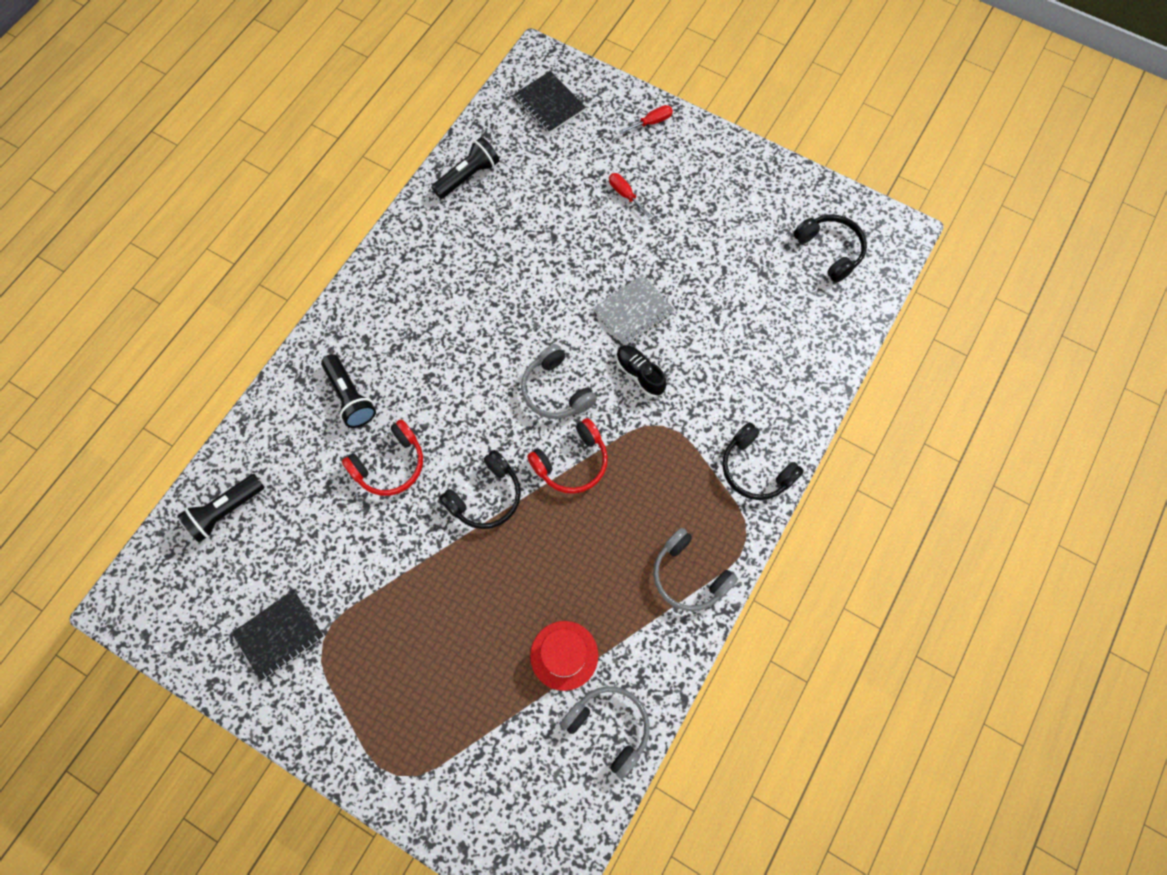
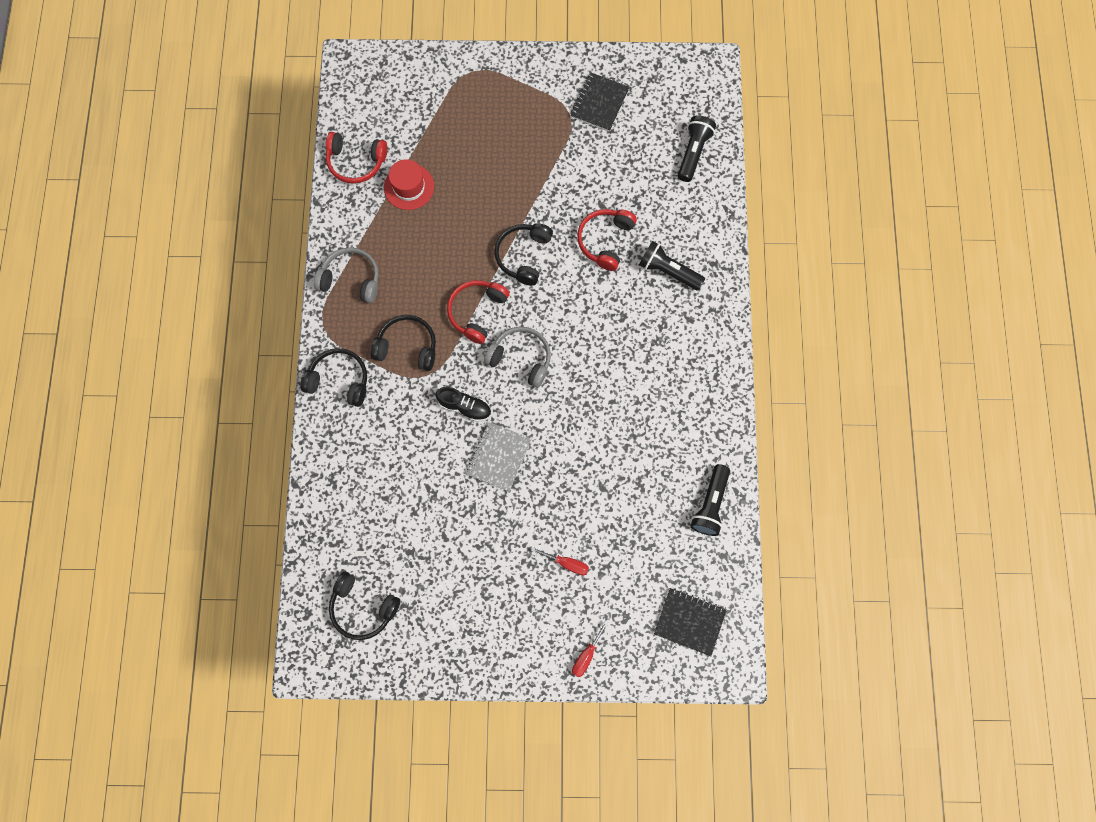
camera: 150 degrees right, 5 degrees up
(609, 727) = (356, 162): grey headphones -> red headphones
(665, 466) = (407, 346): none -> black headphones

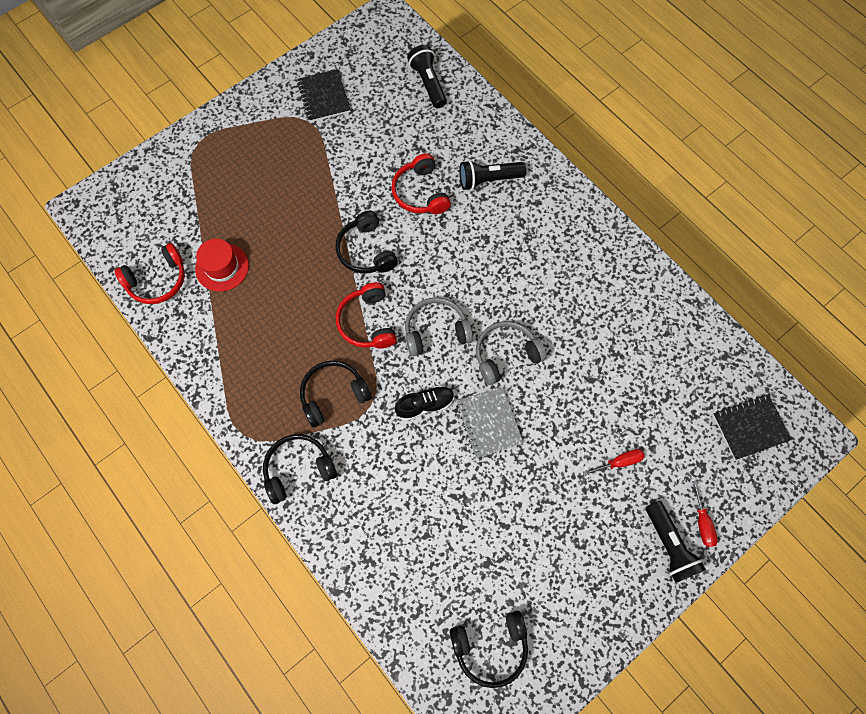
camera: 40 degrees left, 5 degrees down
(351, 279) = (236, 377): grey headphones -> grey headphones (506, 355)
(710, 504) = (680, 326): black flashlight -> black flashlight (669, 545)

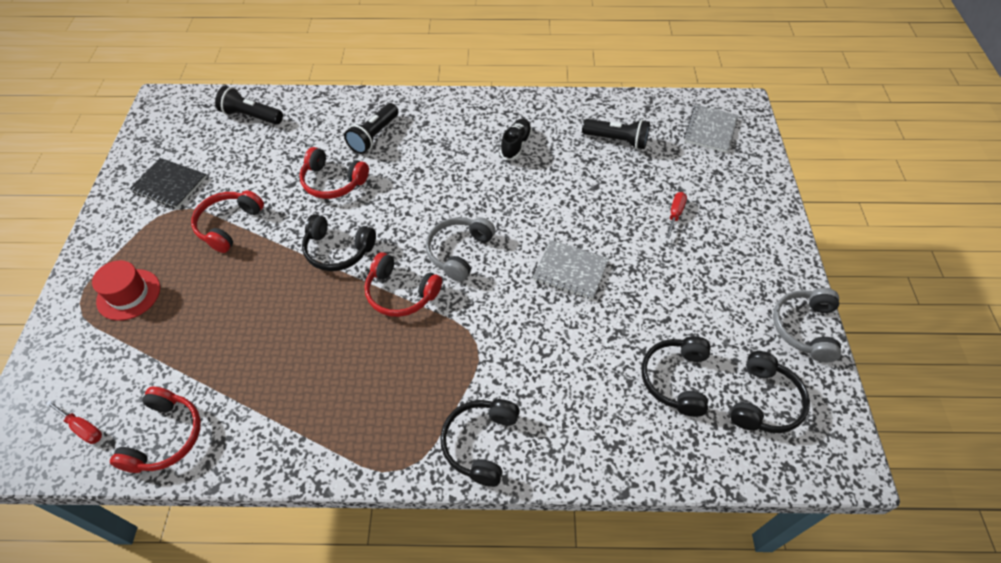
camera: 50 degrees left, 15 degrees down
(222, 267) = (221, 369): red hat -> red hat (128, 294)
(325, 165) = (228, 225): none -> red headphones
(333, 394) = (438, 364): black headphones -> black headphones (675, 379)
(425, 405) = (514, 303): black shoe -> black shoe (516, 145)
(506, 355) = (525, 222): grey headphones -> grey headphones (804, 328)
(669, 545) = (763, 229): black flashlight -> black flashlight (617, 140)
(702, 522) = (760, 200): red screwdriver -> red screwdriver (83, 428)
(750, 427) = (710, 130): black notebook -> grey notebook

